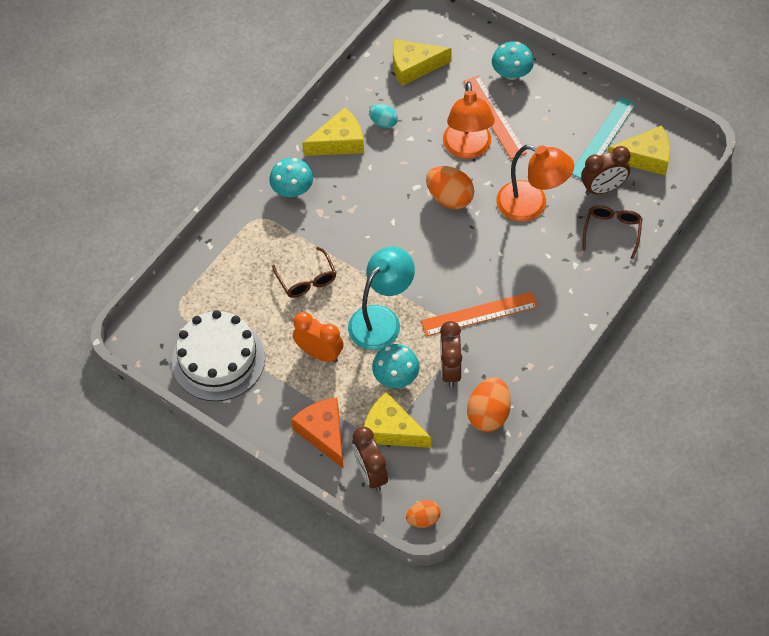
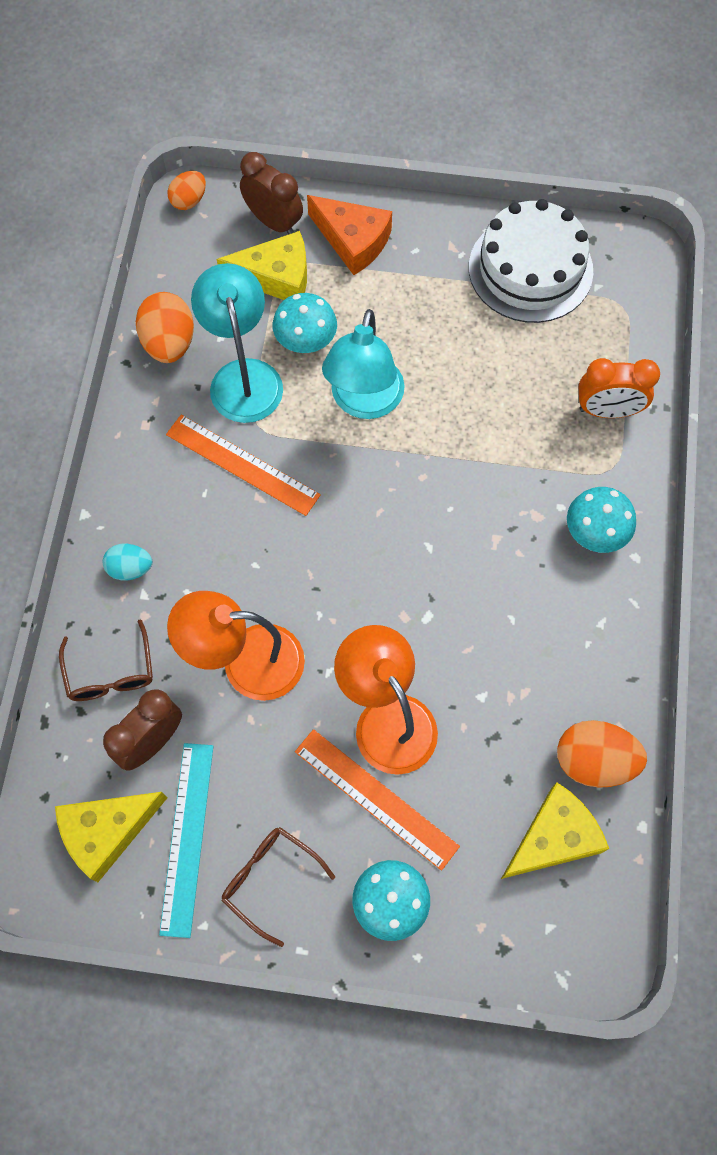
camera: 150 degrees right, 10 degrees up
(307, 280) = (491, 412): brown glasses -> brown glasses (269, 879)
(319, 353) = (415, 327): orange clock -> orange clock (607, 410)
(339, 142) = (580, 640): yellow cheese -> none
(383, 123) = (537, 705): turquoise egg -> turquoise egg (130, 568)
(450, 198) = (369, 620): orange egg -> orange egg (594, 761)
(450, 369) = (243, 376): brown clock -> turquoise lamp
(479, 314) = (242, 465): orange ruler -> orange ruler turned 75 degrees clockwise

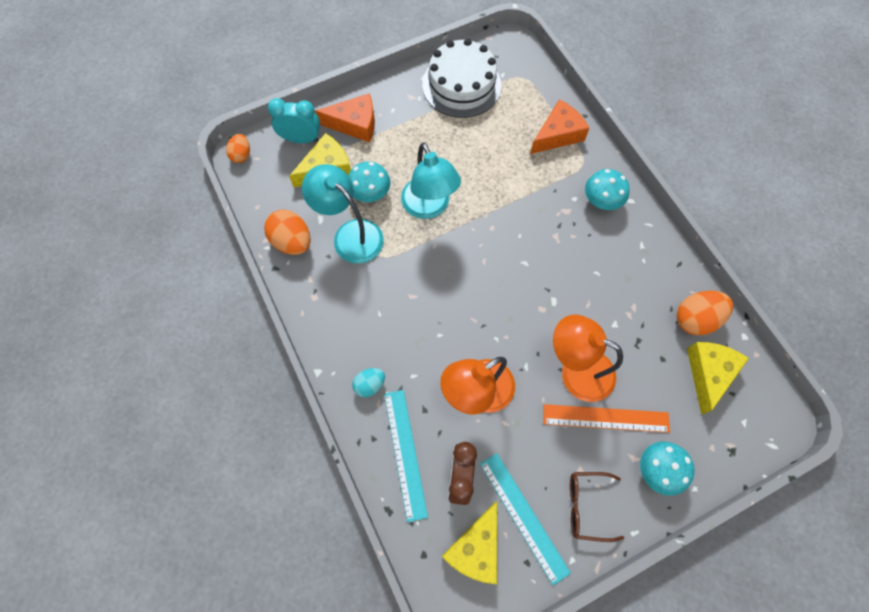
camera: 35 degrees left, 0 degrees up
(110, 673) = (405, 453): brown glasses -> turquoise ruler
(242, 465) = (388, 284): orange ruler -> none
(274, 222) = (301, 139): brown clock -> turquoise clock
(607, 410) = (558, 134): orange clock -> orange cheese

